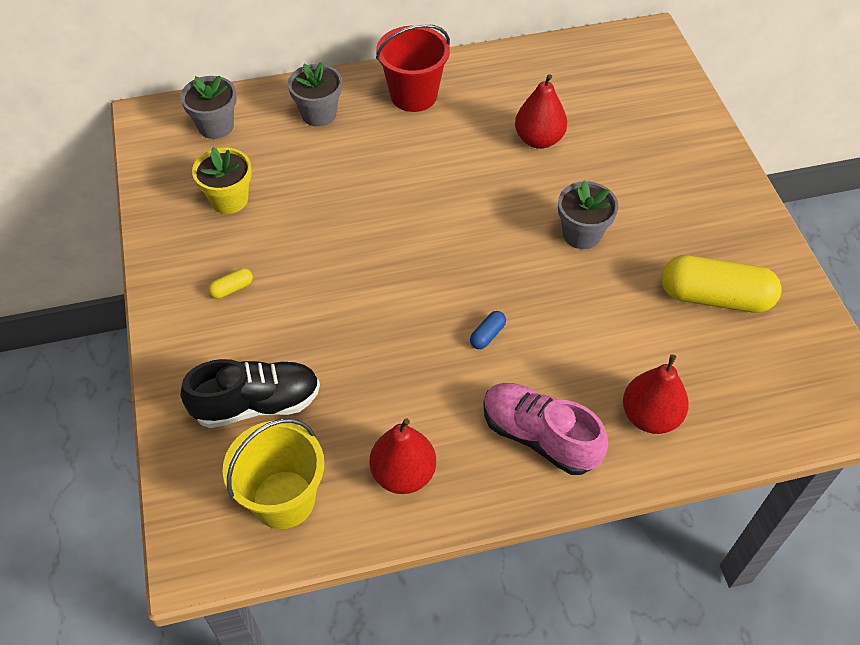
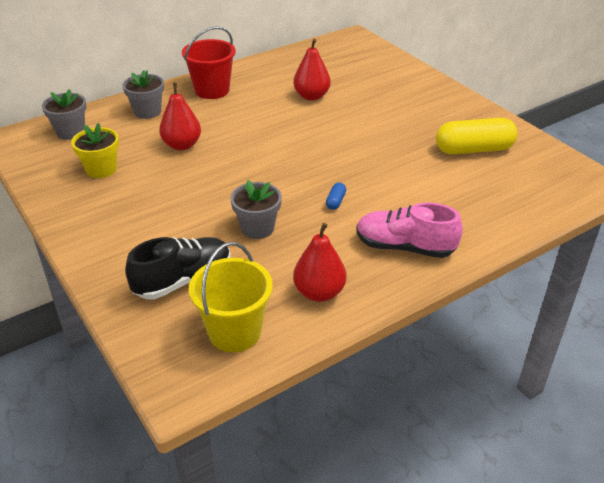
camera: 20 degrees left, 15 degrees down
(232, 289) = (128, 218): yellow capsule -> none
(581, 234) = (368, 136): grey flower pot -> grey flower pot (257, 228)
(650, 416) = (472, 218): red pear -> red pear (182, 145)

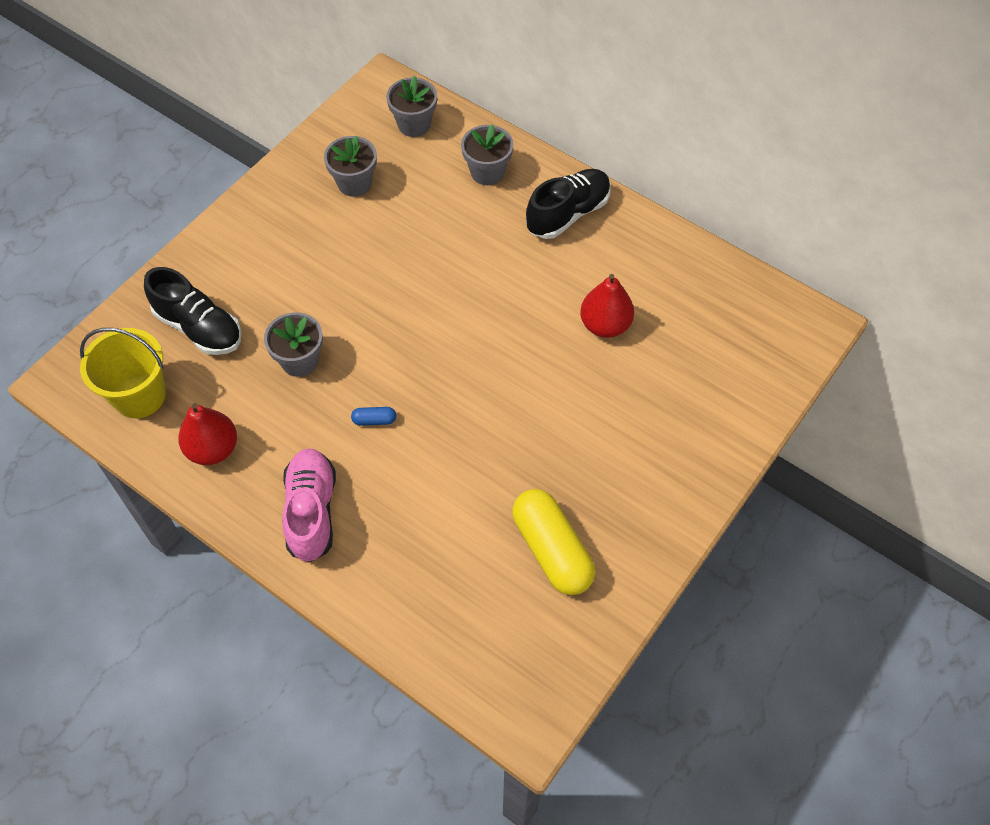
camera: 70 degrees right, 20 degrees up
(101, 169) = (354, 183): yellow flower pot -> grey flower pot
(182, 145) = (430, 234): red pear -> none
(212, 90) = (568, 214): red bucket -> black shoe

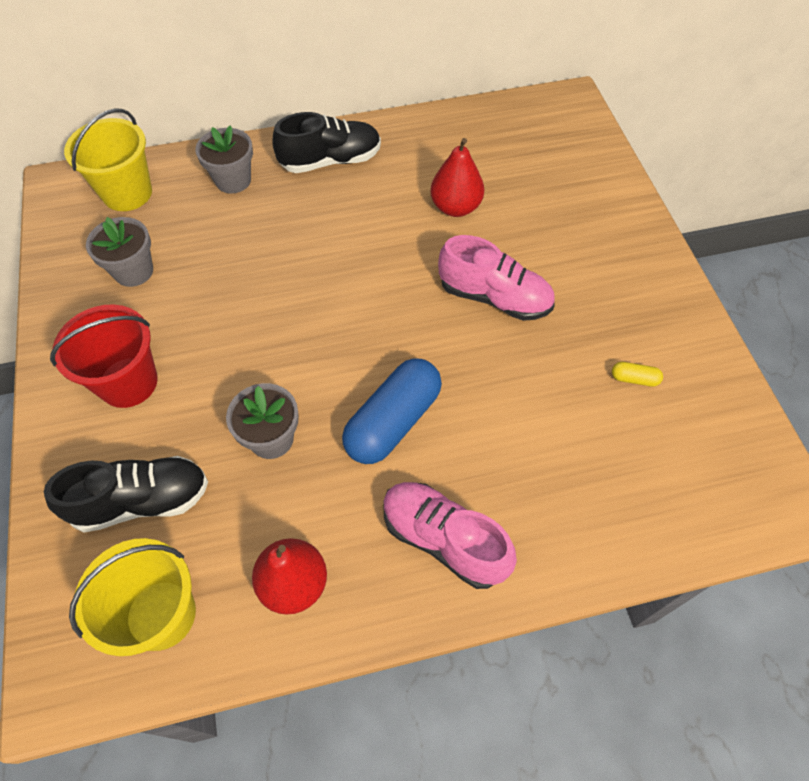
camera: 50 degrees left, 0 degrees up
(270, 252) = (128, 382): none -> red bucket
(374, 420) = (393, 421): blue capsule -> blue capsule, size x2.45
(414, 124) = (127, 193): grey flower pot -> yellow bucket
(540, 409) = (494, 297): none -> pink shoe
(552, 550) = (634, 379): yellow capsule -> yellow capsule, size x0.41
(568, 214) = (330, 161): black shoe -> black shoe turned 75 degrees clockwise

